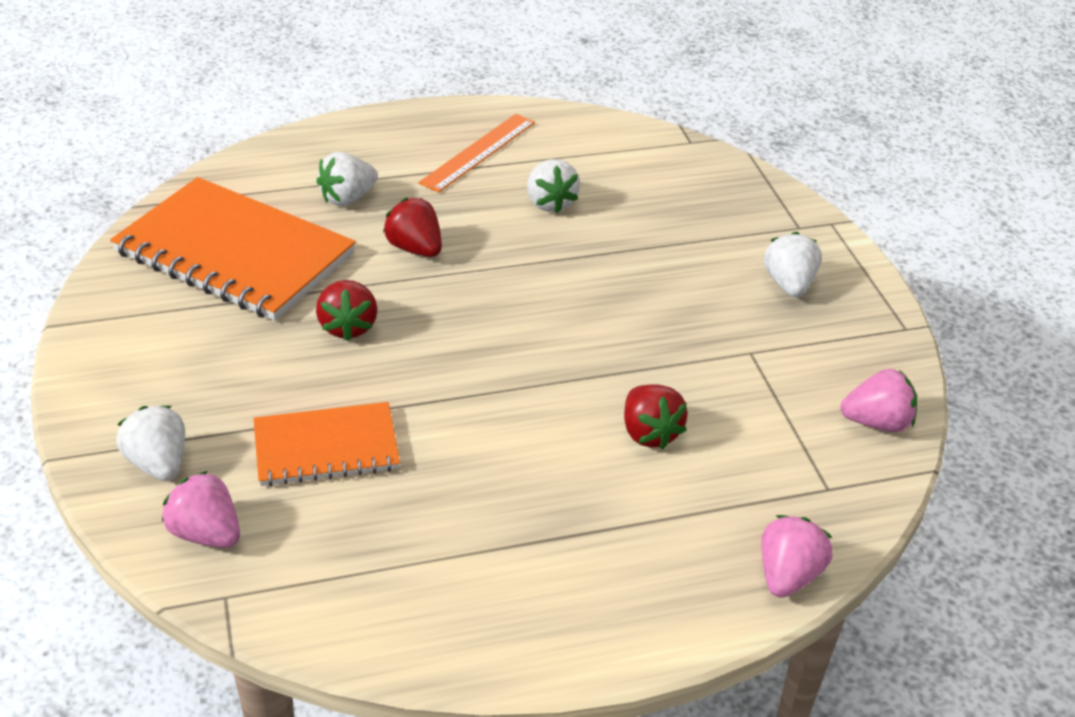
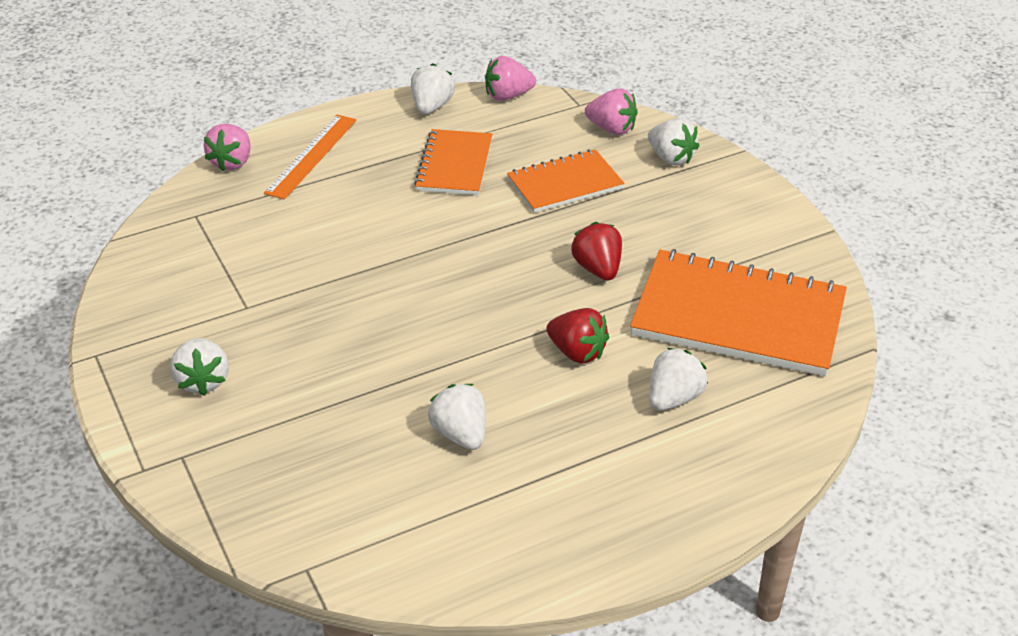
camera: 170 degrees right, 0 degrees up
(463, 508) = (454, 165): none -> orange notebook
(464, 638) = (431, 107): none -> white strawberry
(478, 152) = (563, 493): orange ruler -> orange ruler (311, 156)
(649, 433) = (331, 230): red strawberry -> none
(877, 422) = (146, 266): pink strawberry -> pink strawberry (508, 96)

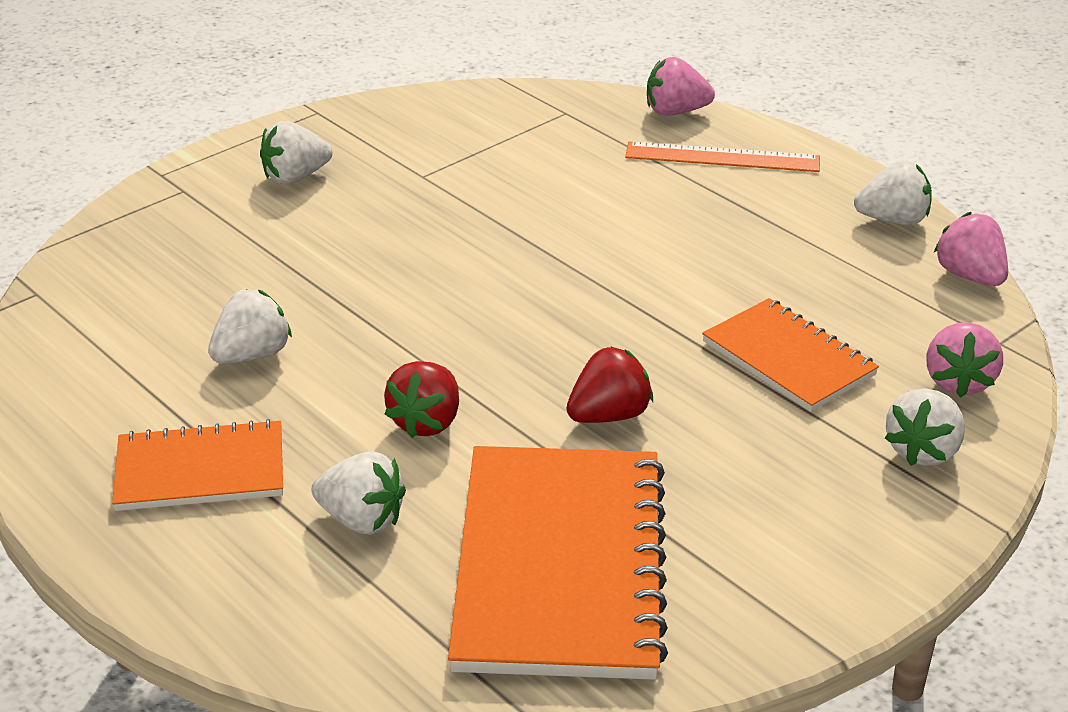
camera: 75 degrees right, 5 degrees down
(454, 165) = (772, 261): orange notebook -> orange notebook (200, 470)

